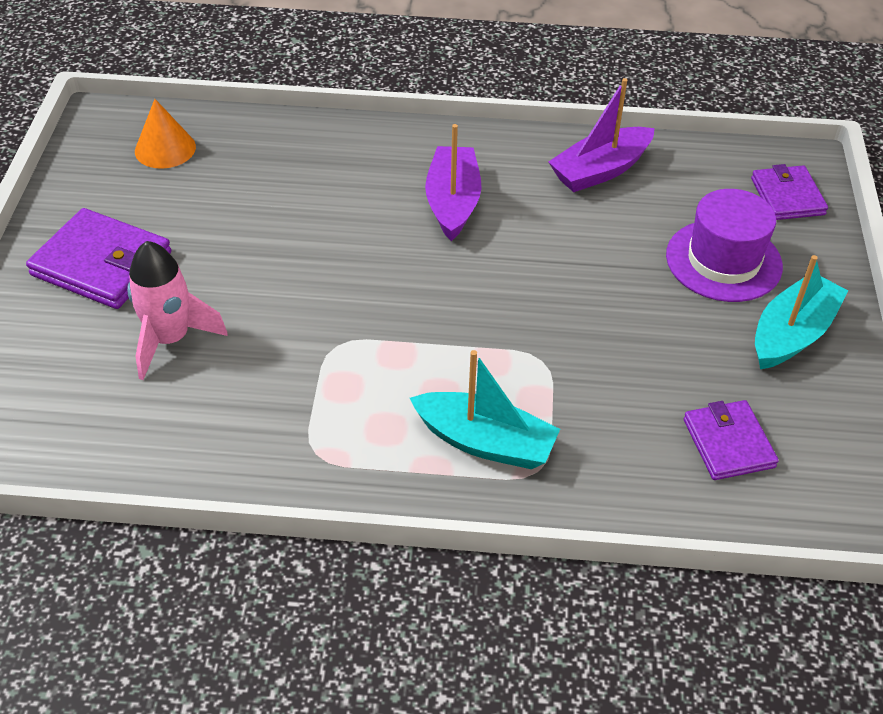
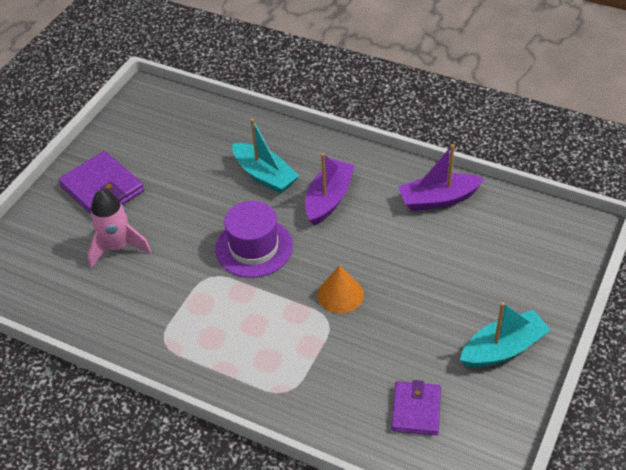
camera: 25 degrees right, 0 degrees up
(165, 149) = (173, 121): orange cone -> orange cone (340, 294)
(485, 442) = (265, 363): turquoise boat -> turquoise boat (264, 176)
(723, 261) = (486, 285): purple hat -> purple hat (254, 247)
(787, 196) = (559, 250): purple wallet -> none

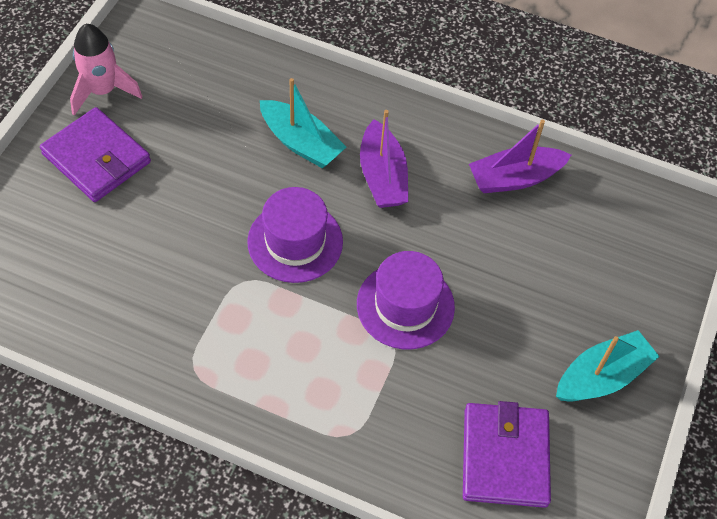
camera: 10 degrees left, 10 degrees up
(118, 247) = (124, 240): pink rocket -> pink rocket (103, 91)
(329, 199) = (382, 176): purple boat -> purple boat turned 150 degrees clockwise
(340, 294) = (405, 305): orange cone -> purple hat
(416, 410) = (505, 457): purple wallet -> purple wallet, size x1.55

